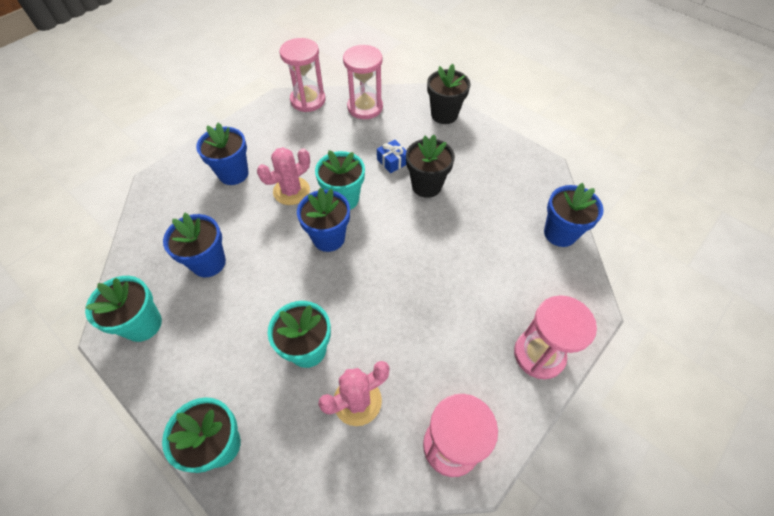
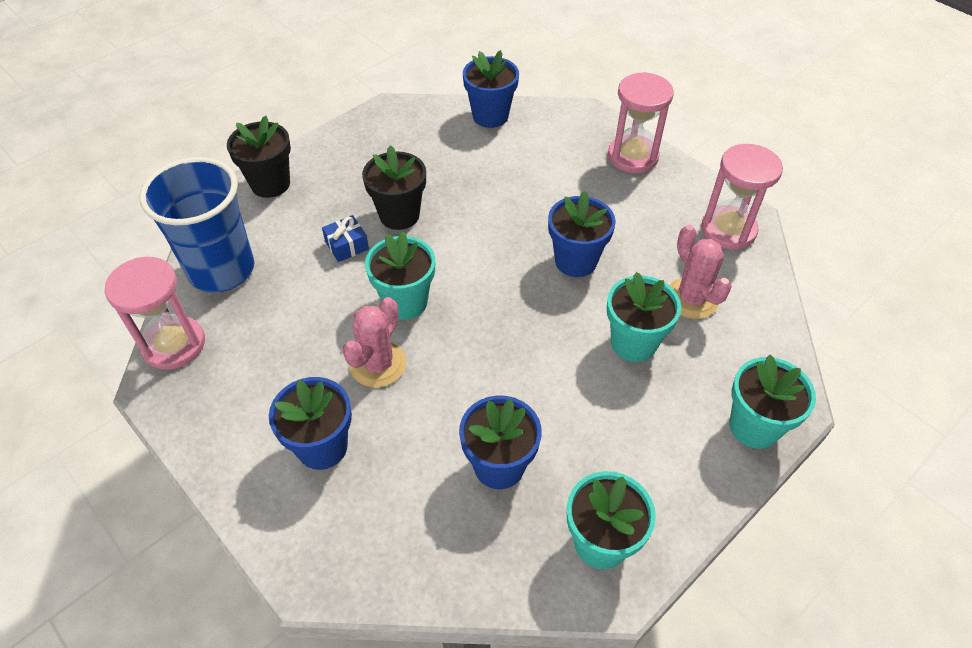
camera: 85 degrees left, 5 degrees down
(291, 191) = (378, 364): pink cactus -> pink cactus turned 60 degrees clockwise
(328, 238) = (471, 320): blue flower pot -> blue flower pot (576, 261)
(365, 107) = (222, 270): pink hourglass -> blue cup

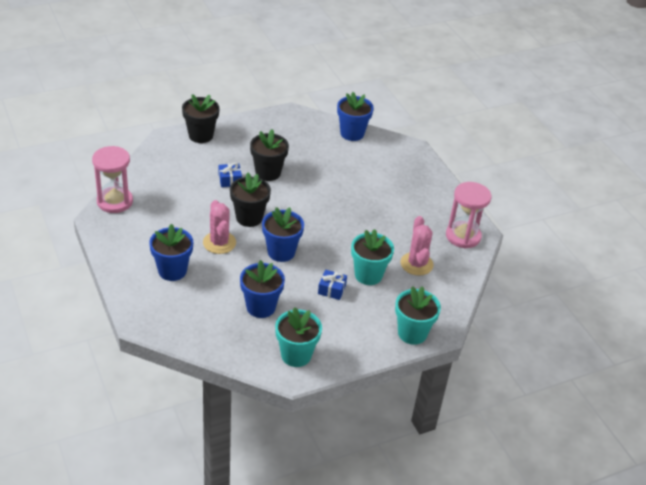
camera: 15 degrees right, 10 degrees down
(222, 270) = (154, 172): blue cup -> none
(378, 364) = (219, 243): pink cactus -> pink cactus turned 60 degrees counterclockwise
(405, 302) = (249, 218): turquoise flower pot -> black flower pot
(576, 261) = (359, 225): blue flower pot -> blue flower pot (281, 252)
(593, 389) = (331, 289): none -> blue gift
(633, 156) = (428, 180): pink hourglass -> none

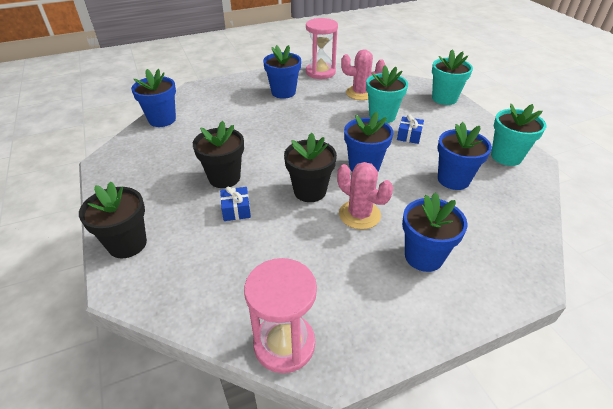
camera: 85 degrees left, 0 degrees up
(219, 243) = (359, 215): pink cactus -> pink cactus turned 60 degrees clockwise
(411, 206) = (283, 92): none -> blue flower pot

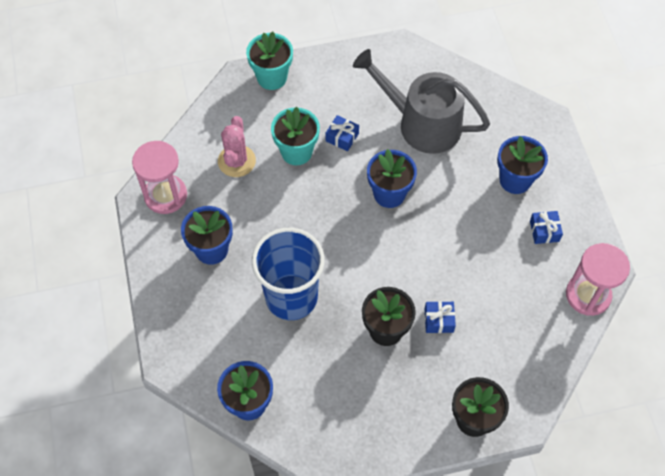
camera: 80 degrees left, 20 degrees up
(250, 128) = (291, 297): none -> blue cup
(310, 191) = (420, 251): black flower pot -> none
(359, 215) = (460, 215): pink cactus -> none
(365, 289) = (544, 231): none -> blue gift
(453, 179) = (422, 123): blue flower pot -> grey watering can
(506, 156) = (394, 66): turquoise flower pot -> none

